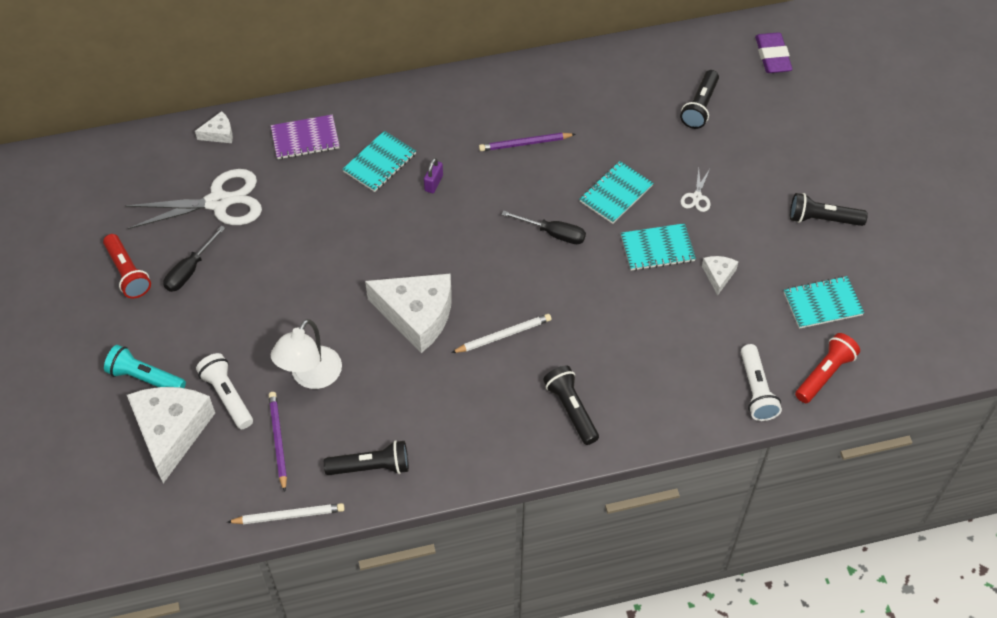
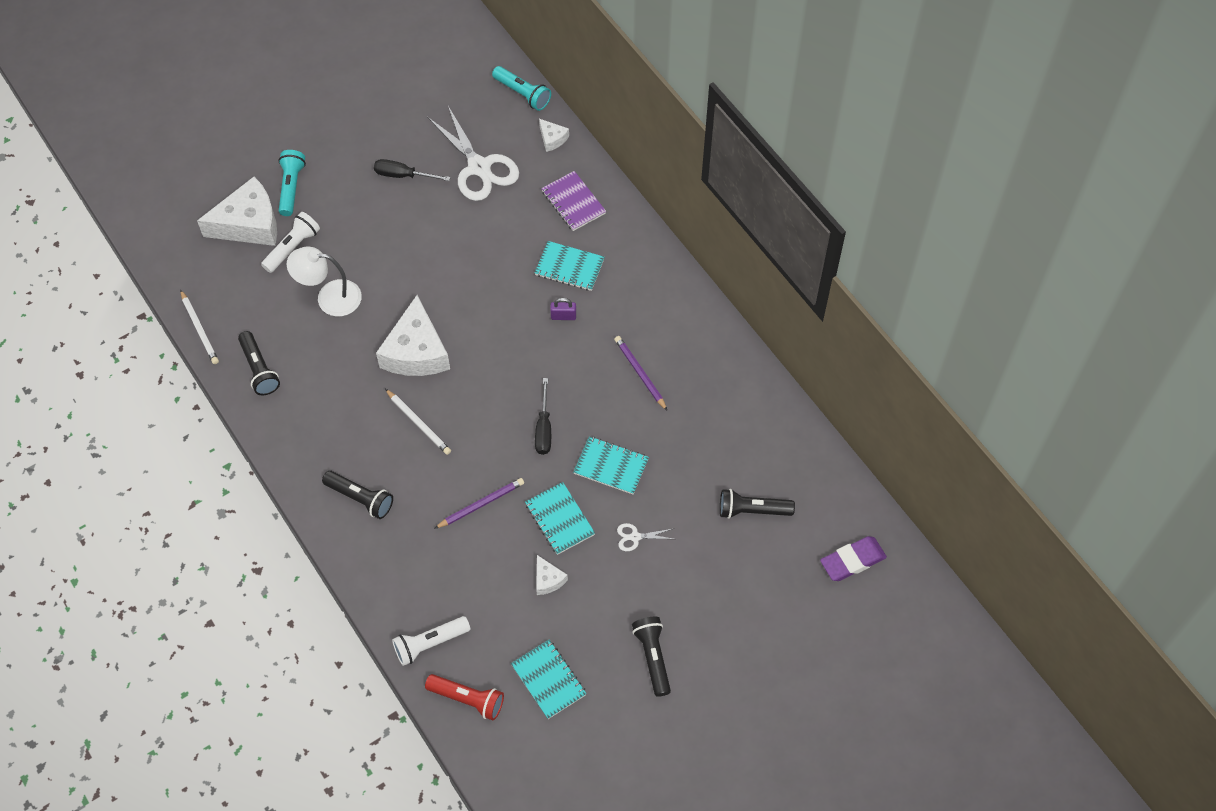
camera: 70 degrees right, 5 degrees up
(128, 273) = (385, 135): red flashlight -> none
(148, 142) = (522, 94): none -> turquoise flashlight
(278, 441) = (263, 297): purple pencil -> purple pencil (481, 504)
(571, 409) = (360, 498): black flashlight -> black flashlight turned 75 degrees clockwise
(718, 275) = (548, 580): white cheese -> white cheese turned 75 degrees clockwise

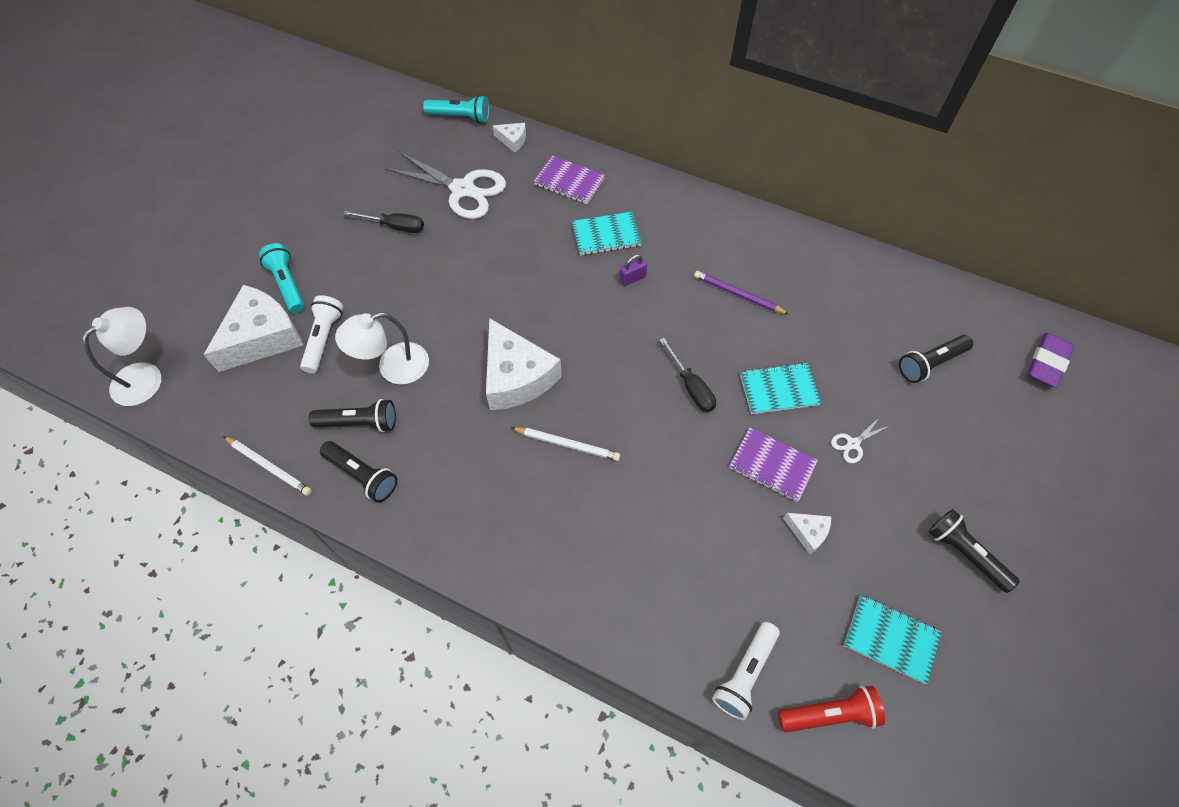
camera: 30 degrees left, 0 degrees up
(151, 214) = (146, 376): none -> white lamp
(360, 498) = (561, 554): black flashlight -> black flashlight (359, 423)
(403, 175) = (395, 226): black screwdriver -> black screwdriver turned 150 degrees counterclockwise
(481, 504) = (687, 492): purple pencil -> none
(559, 519) = (772, 465): turquoise notebook -> purple notebook

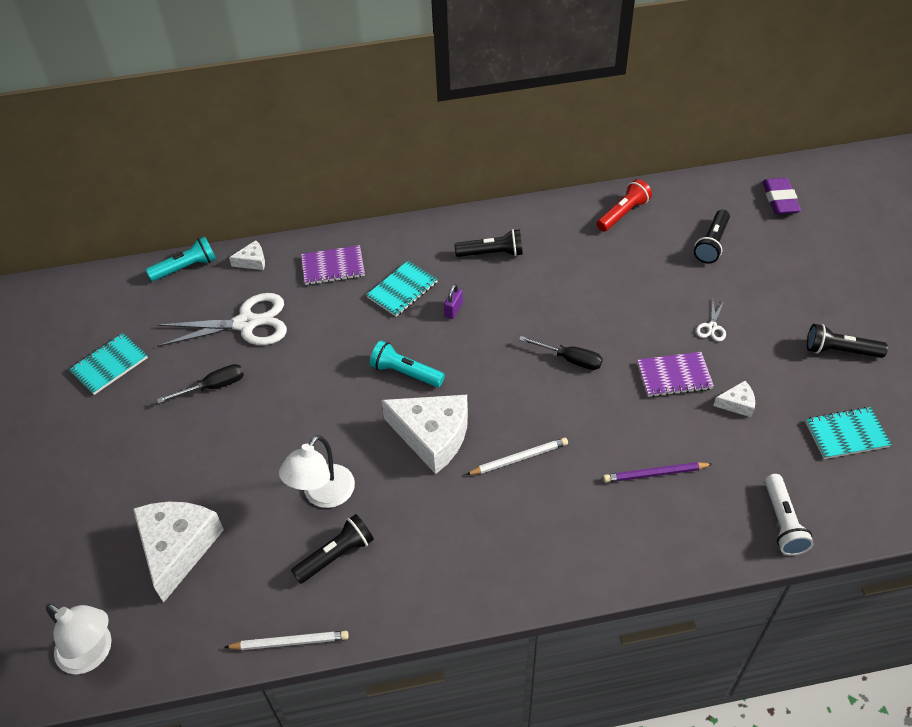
camera: 35 degrees left, 10 degrees down
(146, 376) = (93, 653): white lamp -> white lamp turned 120 degrees clockwise
(287, 284) = (158, 492): turquoise flashlight -> turquoise flashlight (405, 372)
(324, 339) = (238, 513): white flashlight -> none
(362, 476) = (379, 592): black flashlight -> black flashlight (492, 253)
(738, 294) = (542, 274): purple pencil -> purple pencil (655, 474)
(779, 389) = (631, 322): turquoise notebook -> turquoise notebook (109, 365)
(830, 714) = (854, 507): red flashlight -> red flashlight (623, 213)

